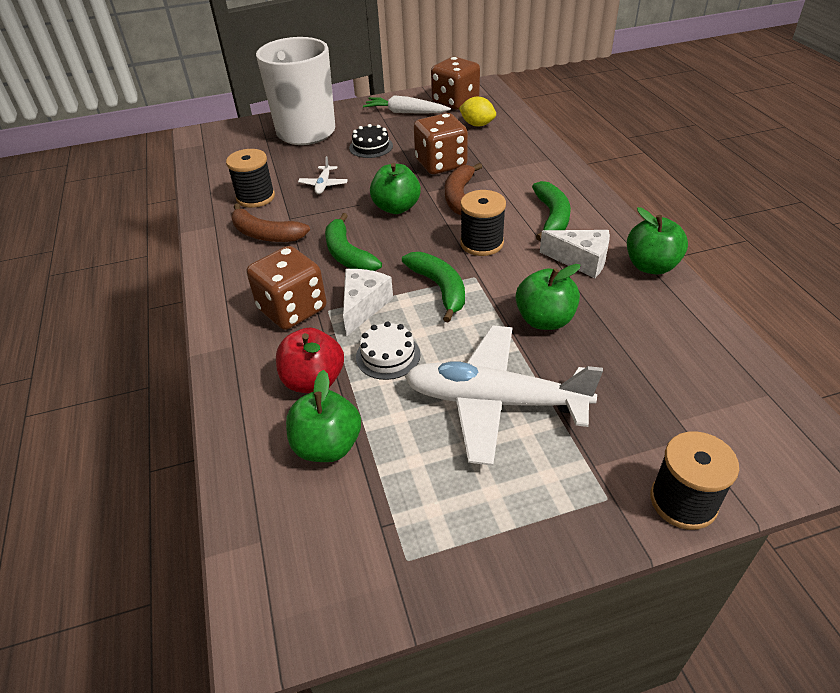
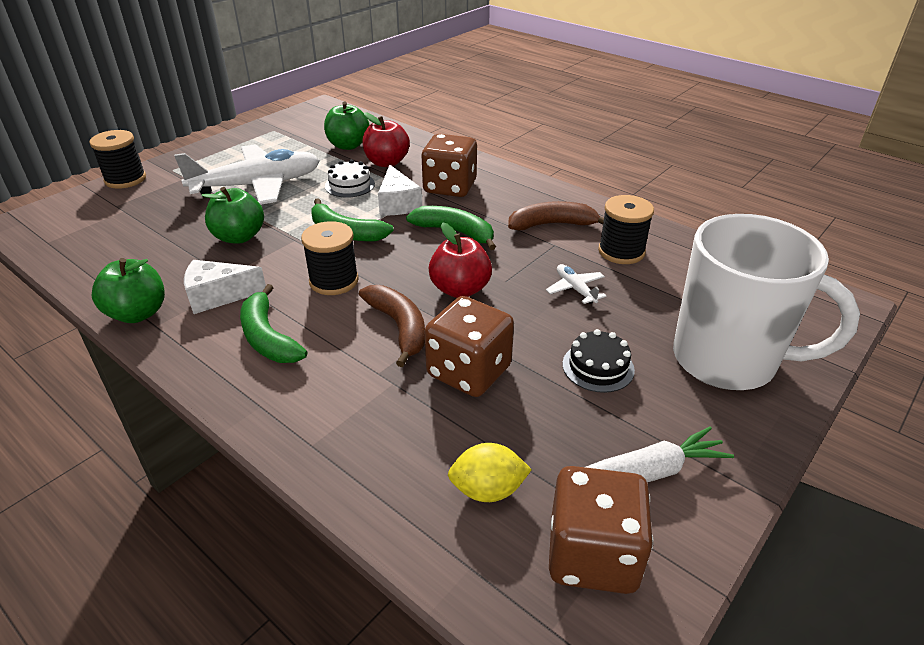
camera: 145 degrees right, 5 degrees down
(396, 208) = (460, 289): green apple -> red apple

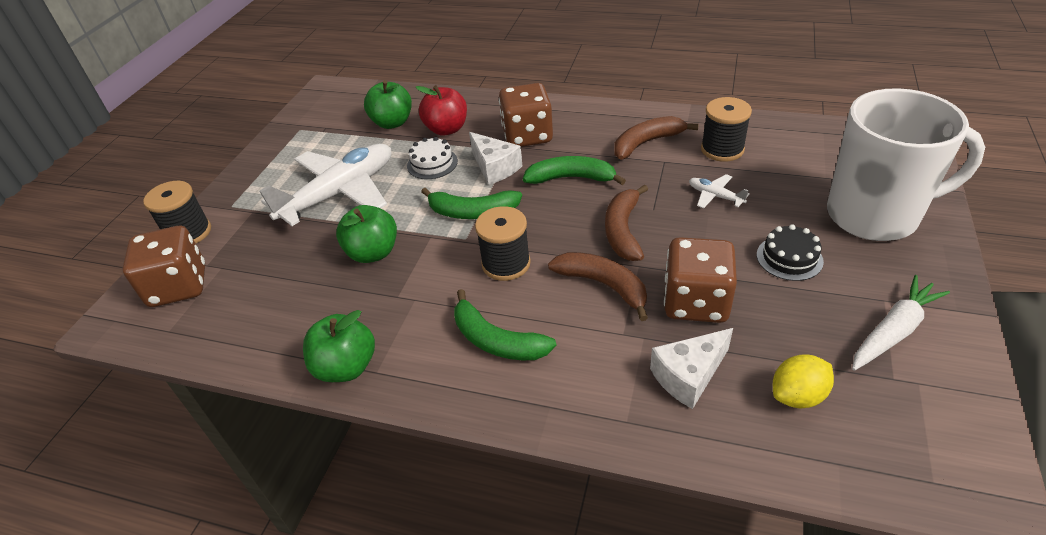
camera: 20 degrees left, 5 degrees up
(218, 296) = (410, 319): white cheese -> white cheese (688, 376)
(460, 289) = (623, 231): red apple -> brown banana
(592, 555) = (912, 412): brown dice -> brown dice (179, 286)

